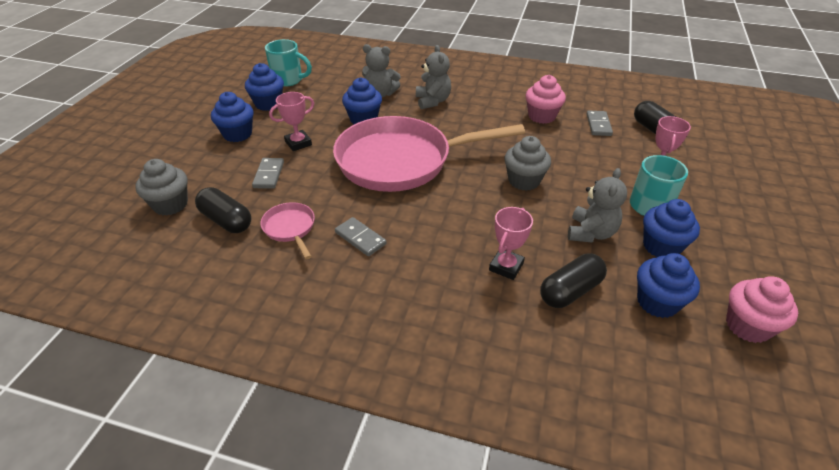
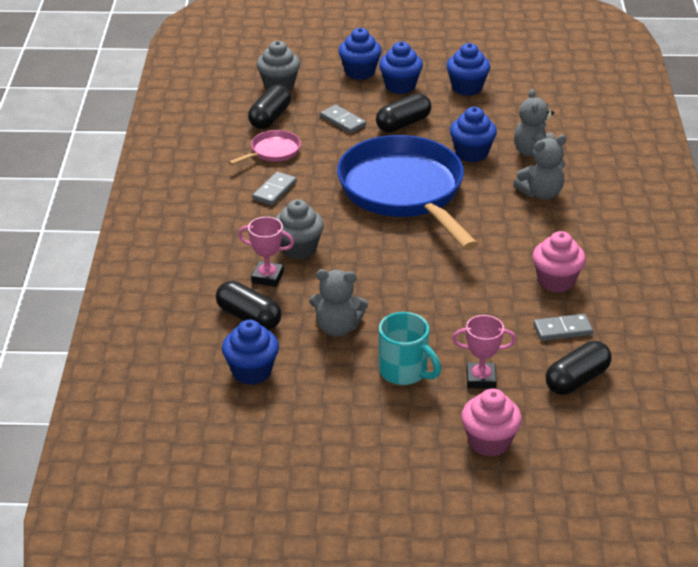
camera: 75 degrees right, 5 degrees down
(268, 175) = (343, 121): grey domino -> grey domino turned 60 degrees clockwise
(288, 80) = (525, 87): turquoise mug -> none
(298, 143) = (403, 124): pink trophy -> black capsule
(401, 161) = (404, 192): pink pan -> blue pan
(524, 181) = (408, 277): grey cupcake -> grey cupcake (298, 248)
(661, 246) = (334, 377): blue cupcake -> blue cupcake (359, 72)
(747, 326) = (238, 429): pink cupcake -> pink cupcake (489, 442)

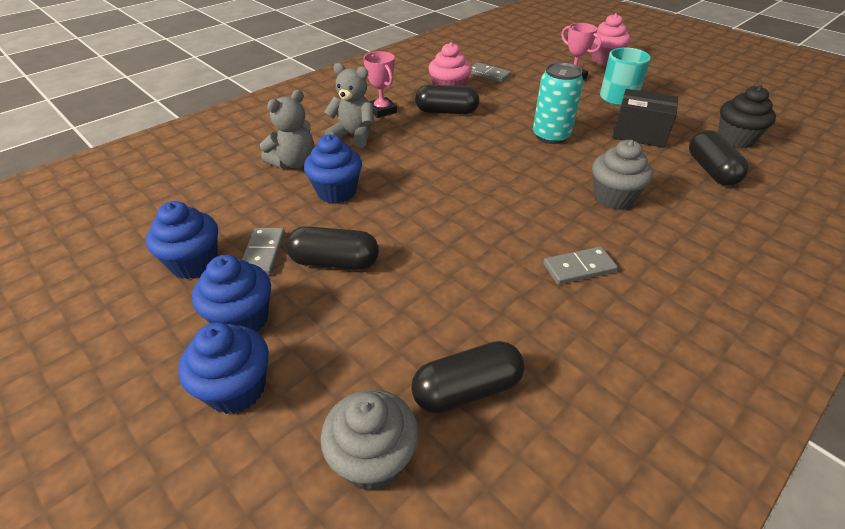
camera: 135 degrees left, 5 degrees up
(251, 371) = (735, 139): blue cupcake -> black cupcake
(267, 277) = (667, 190): pink trophy -> pink trophy (382, 111)
(273, 151) = (526, 323): pink pan -> none
(337, 328) = (639, 134): grey teddy bear -> black box
(343, 121) = (386, 312): grey domino -> grey domino (263, 253)
(404, 192) = (451, 193): blue pan -> none
(404, 281) = (551, 136): none -> turquoise can
(577, 380) = (518, 58): black capsule -> black capsule (446, 112)

